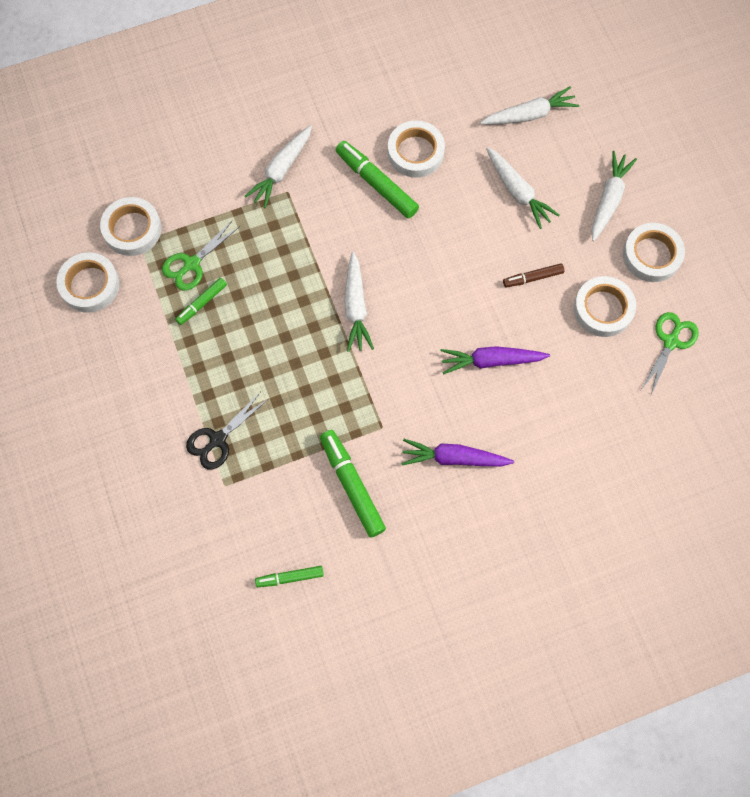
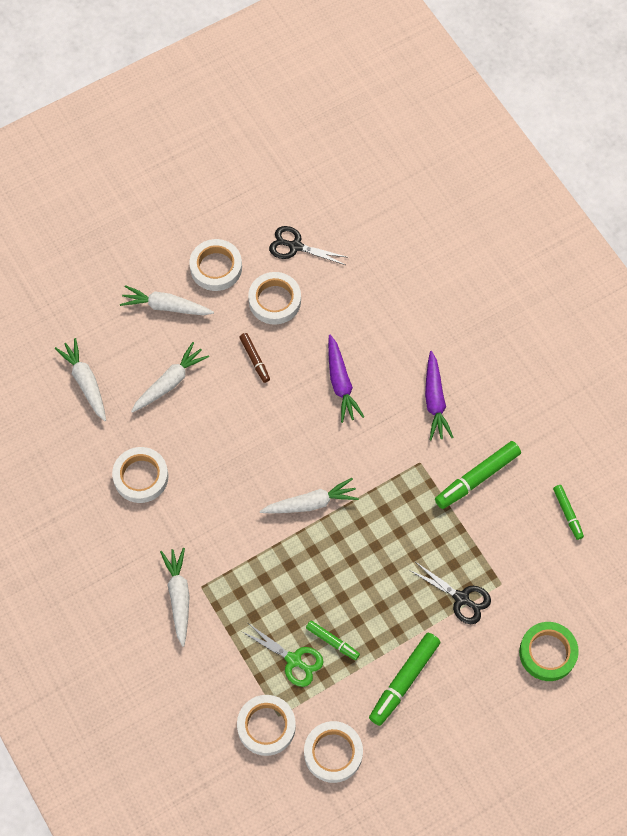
camera: 100 degrees left, 5 degrees down
(136, 517) = (547, 653): none -> green tape
(281, 170) = (179, 597): white carrot -> white carrot turned 120 degrees counterclockwise
(376, 184) = (180, 506): green marker -> green marker (404, 680)
(671, 341) = (295, 246): green scissors -> black scissors

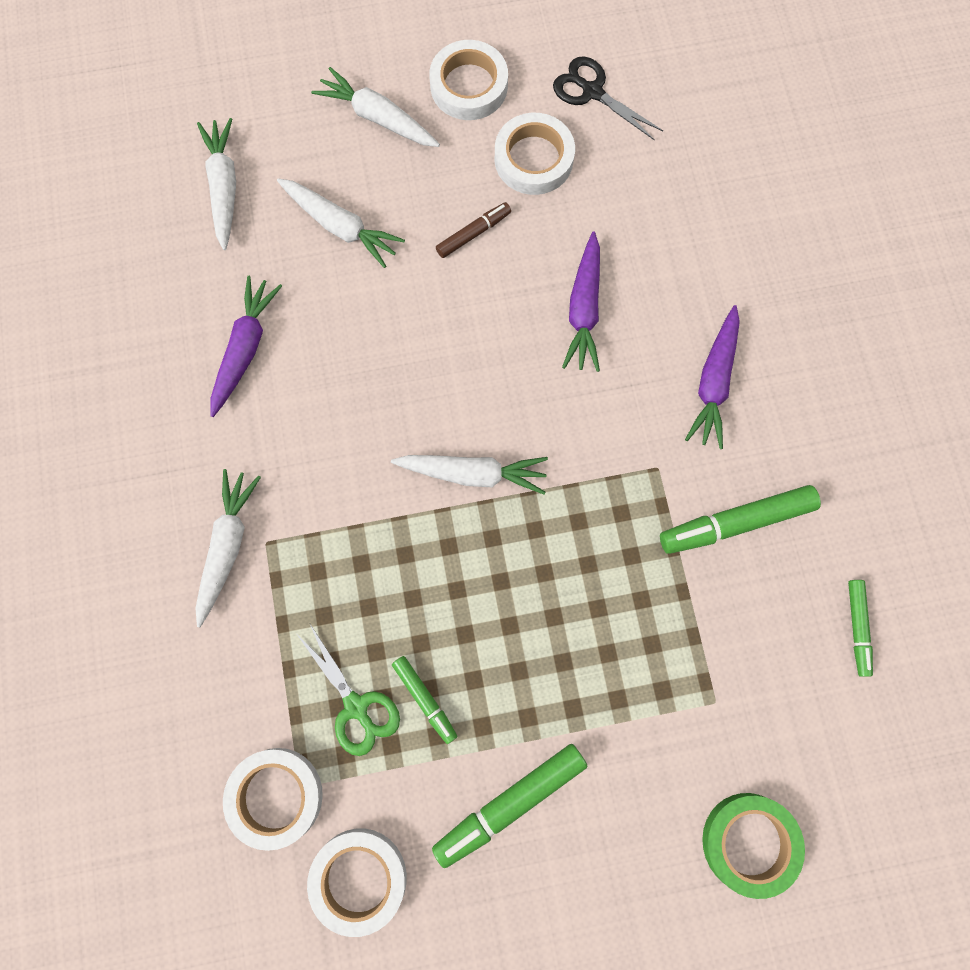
camera: 20 degrees right, 10 degrees up
(141, 477) = (245, 349): white tape -> purple carrot
(170, 382) = (340, 226): white carrot -> white carrot turned 60 degrees clockwise
(255, 359) = (473, 233): brown marker -> brown marker turned 120 degrees counterclockwise
(462, 598) = (645, 704): black scissors -> none

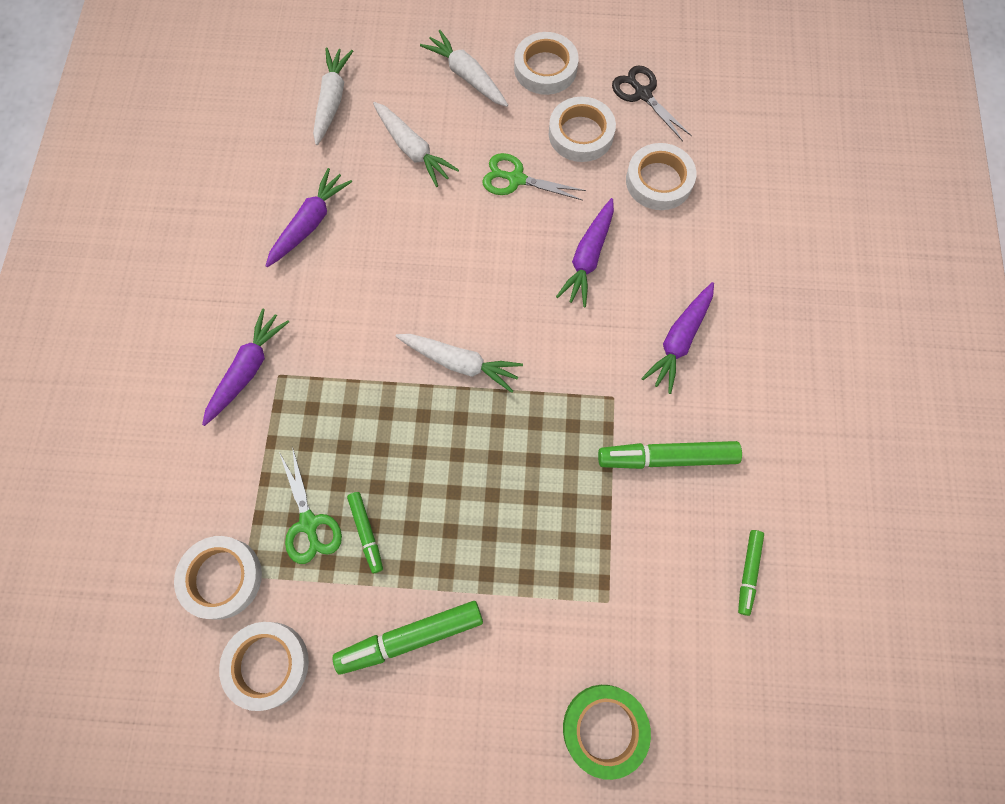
camera: 15 degrees right, 5 degrees down
(227, 546) = (247, 370): white carrot -> purple carrot
(473, 233) = (515, 179): brown marker -> green scissors
(639, 195) = (659, 181): none -> white tape

